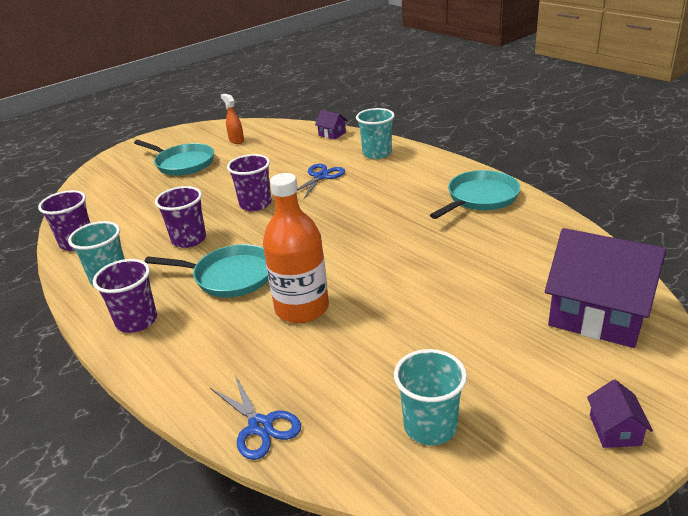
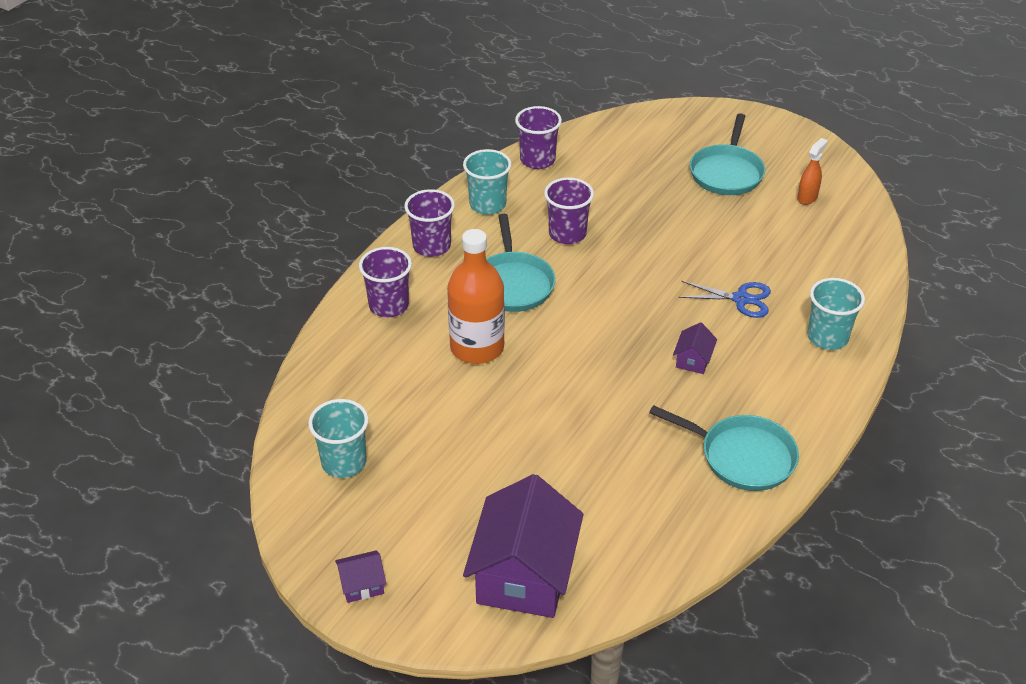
camera: 70 degrees right, 10 degrees up
(255, 204) = (655, 261): purple cup -> purple cup (389, 305)
(260, 426) = (326, 361): blue scissors -> none
(332, 134) = (868, 281): purple house -> purple house (693, 360)

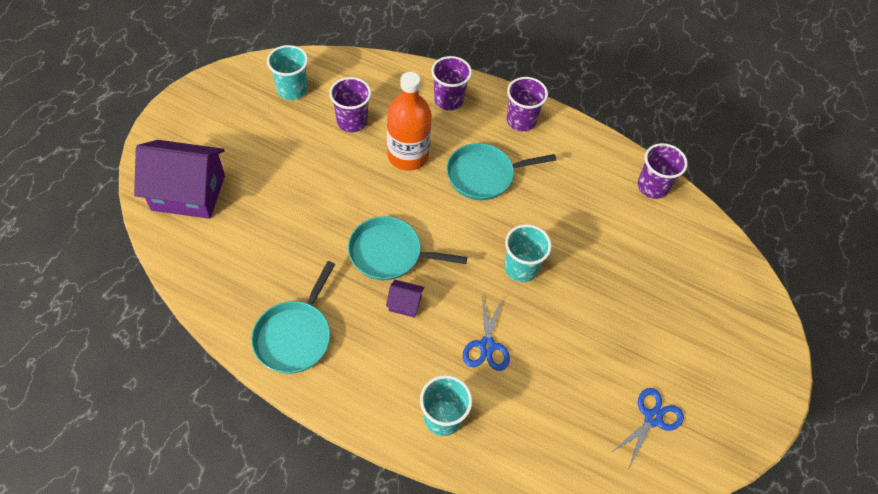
camera: 80 degrees right, 15 degrees up
(362, 585) = (189, 108): purple house -> none
(487, 205) = (581, 154): turquoise cup -> turquoise cup (521, 268)
(567, 234) = (553, 211): purple cup -> purple cup (352, 121)
(726, 172) = (675, 343): turquoise pan -> turquoise pan (389, 253)
(807, 197) = (652, 418): orange spray bottle -> blue scissors

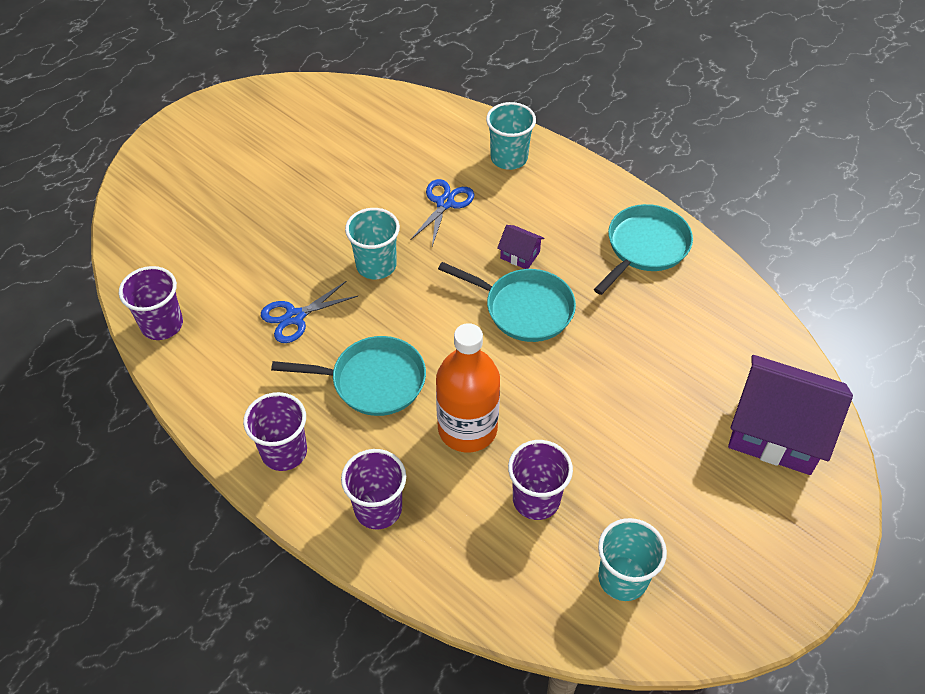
camera: 160 degrees left, 5 degrees down
(652, 418) = (313, 124): blue scissors -> blue scissors (295, 317)

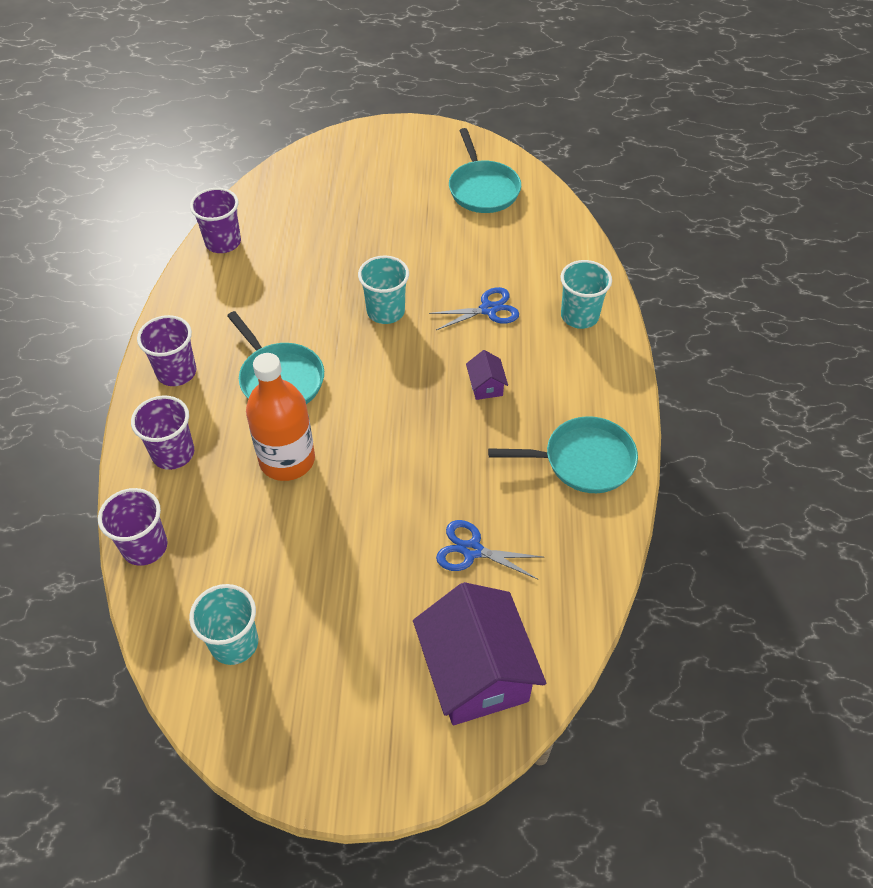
camera: 50 degrees right, 0 degrees up
(295, 317) = (295, 301): blue scissors -> blue scissors (472, 550)
(524, 308) = (434, 422): turquoise pan -> turquoise pan (483, 189)
(536, 499) = (260, 542): purple cup -> purple cup (145, 547)

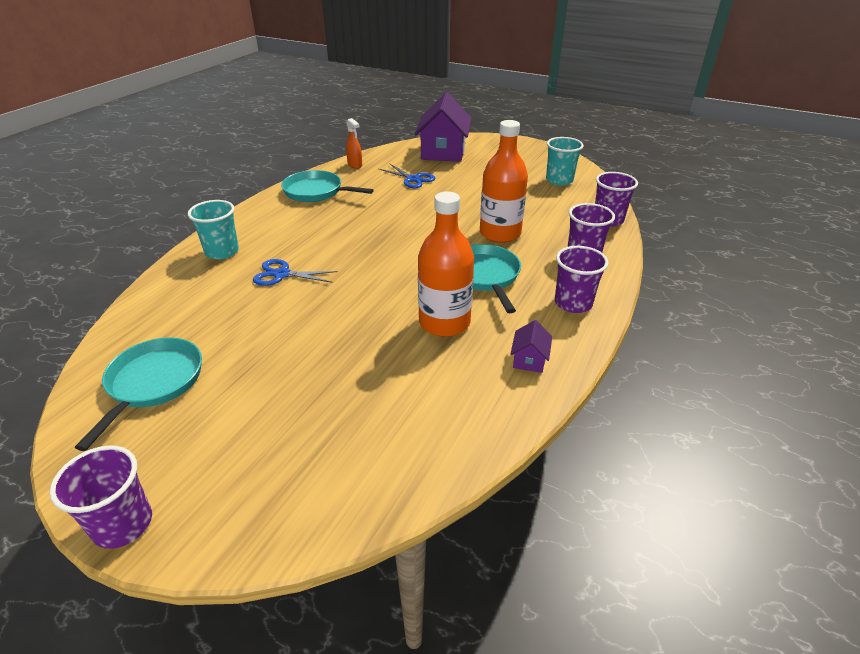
camera: 155 degrees left, 15 degrees down
(223, 242) = (492, 417): purple cup -> purple cup (123, 524)
(295, 308) = (444, 322): none -> orange bottle
(385, 311) = (365, 296): turquoise cup -> none
(486, 386) = (335, 234): purple house -> purple house (529, 359)
(591, 557) = (355, 165): none -> orange spray bottle

